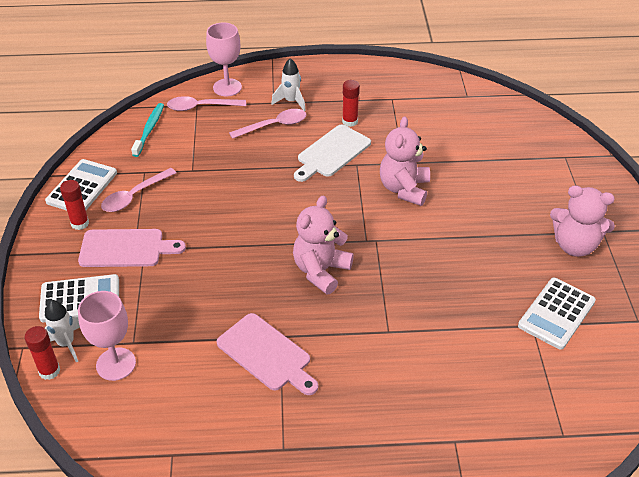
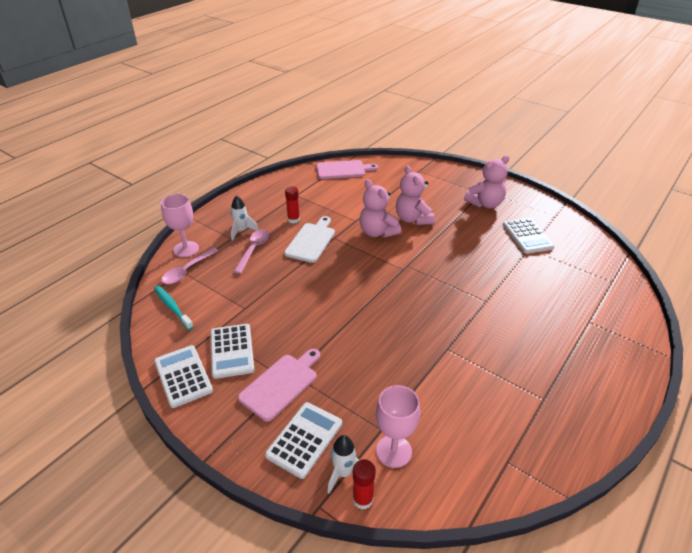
camera: 50 degrees left, 5 degrees down
(80, 223) = (221, 398): red glue stick -> none
(134, 196) = (232, 351): pink spoon -> white calculator
(266, 354) = (456, 364): pink cutting board -> pink cutting board (343, 170)
(321, 271) = (408, 301): pink teddy bear -> pink teddy bear (413, 219)
(332, 153) = (311, 241): white cutting board -> white cutting board turned 150 degrees counterclockwise

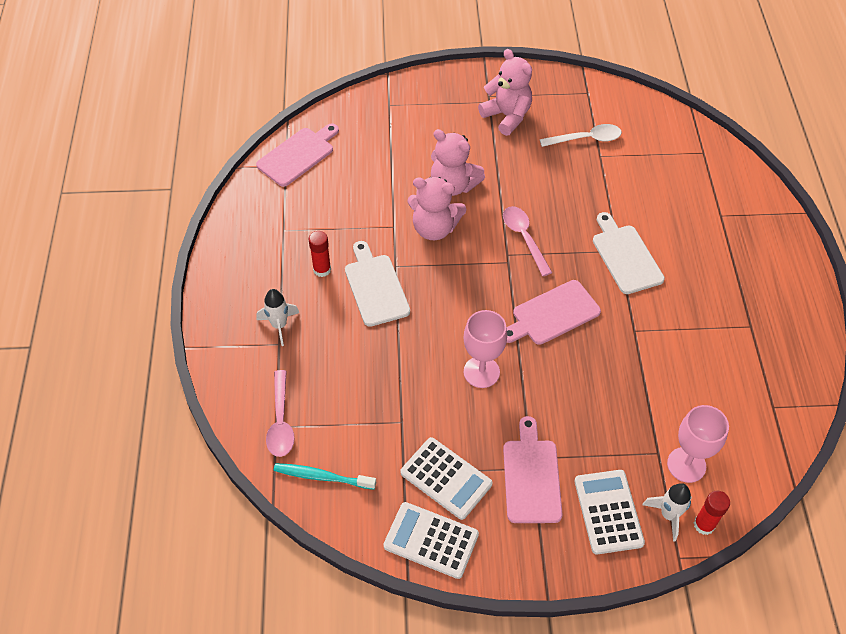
camera: 40 degrees left, 15 degrees up
(186, 249) = (242, 394): pink goblet -> pink goblet (481, 372)
(253, 250) = (324, 342): pink spoon -> pink spoon (524, 238)
(400, 309) = (552, 314): none -> pink cutting board
(485, 204) = (507, 116): pink teddy bear -> pink teddy bear turned 60 degrees counterclockwise
(487, 306) = (625, 256): none -> white cutting board
(527, 236) = (586, 139): white calculator -> white spoon

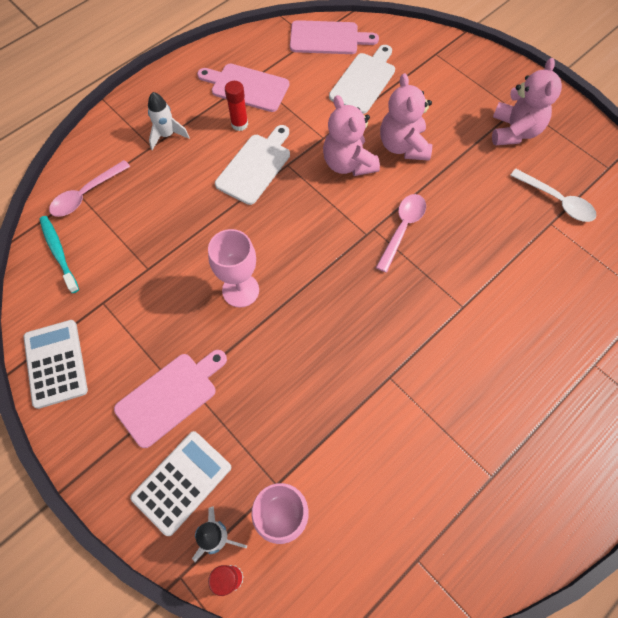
camera: 50 degrees right, 10 degrees up
(446, 478) = (120, 335): white calculator -> none
(552, 314) = (345, 302): pink cutting board -> pink cutting board (247, 87)
(625, 256) = (462, 316): white cutting board -> white cutting board (364, 81)

